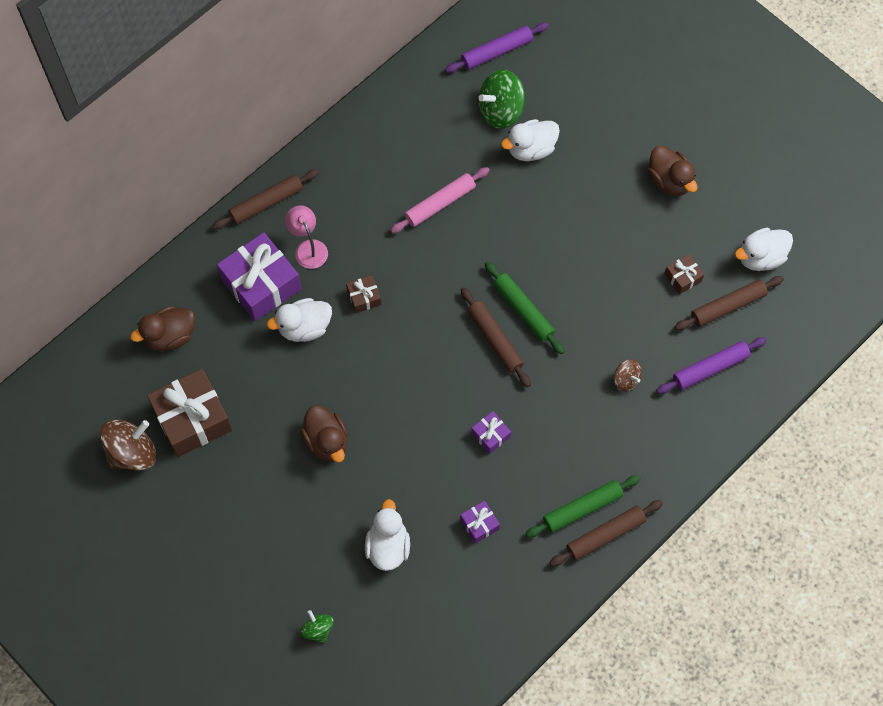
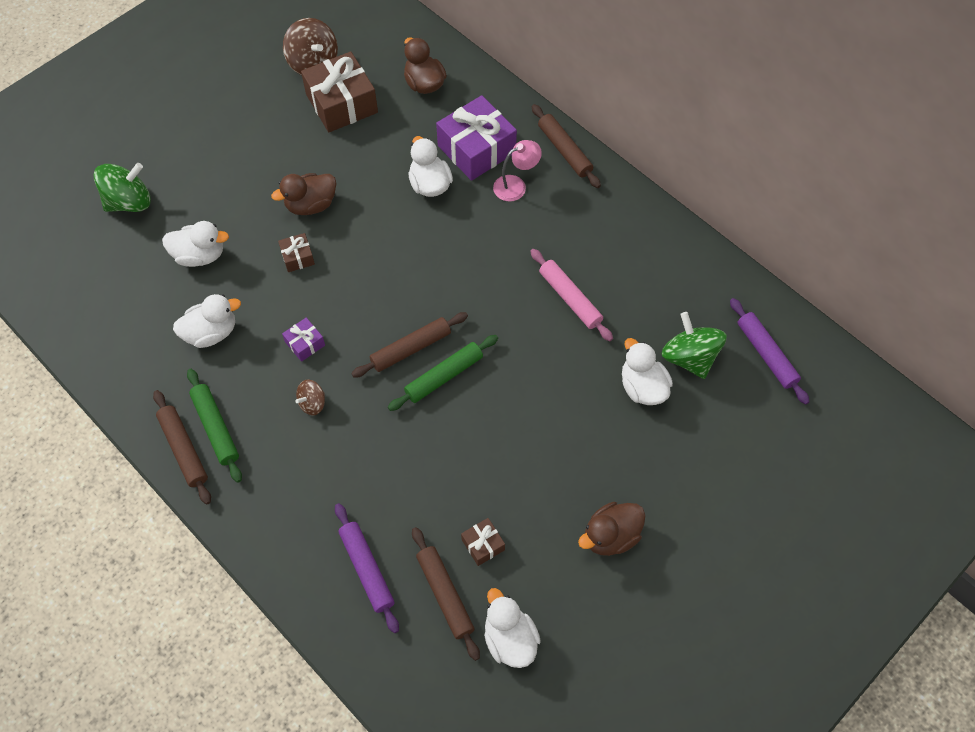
camera: 90 degrees right, 5 degrees down
(317, 629) = (129, 202): green spinning top -> green spinning top, size x1.84
(364, 297) = (461, 232): brown gift -> brown gift (297, 257)
(479, 524) = (211, 333): purple gift -> white duck
(626, 380) = (358, 477): brown spinning top -> brown spinning top (312, 403)

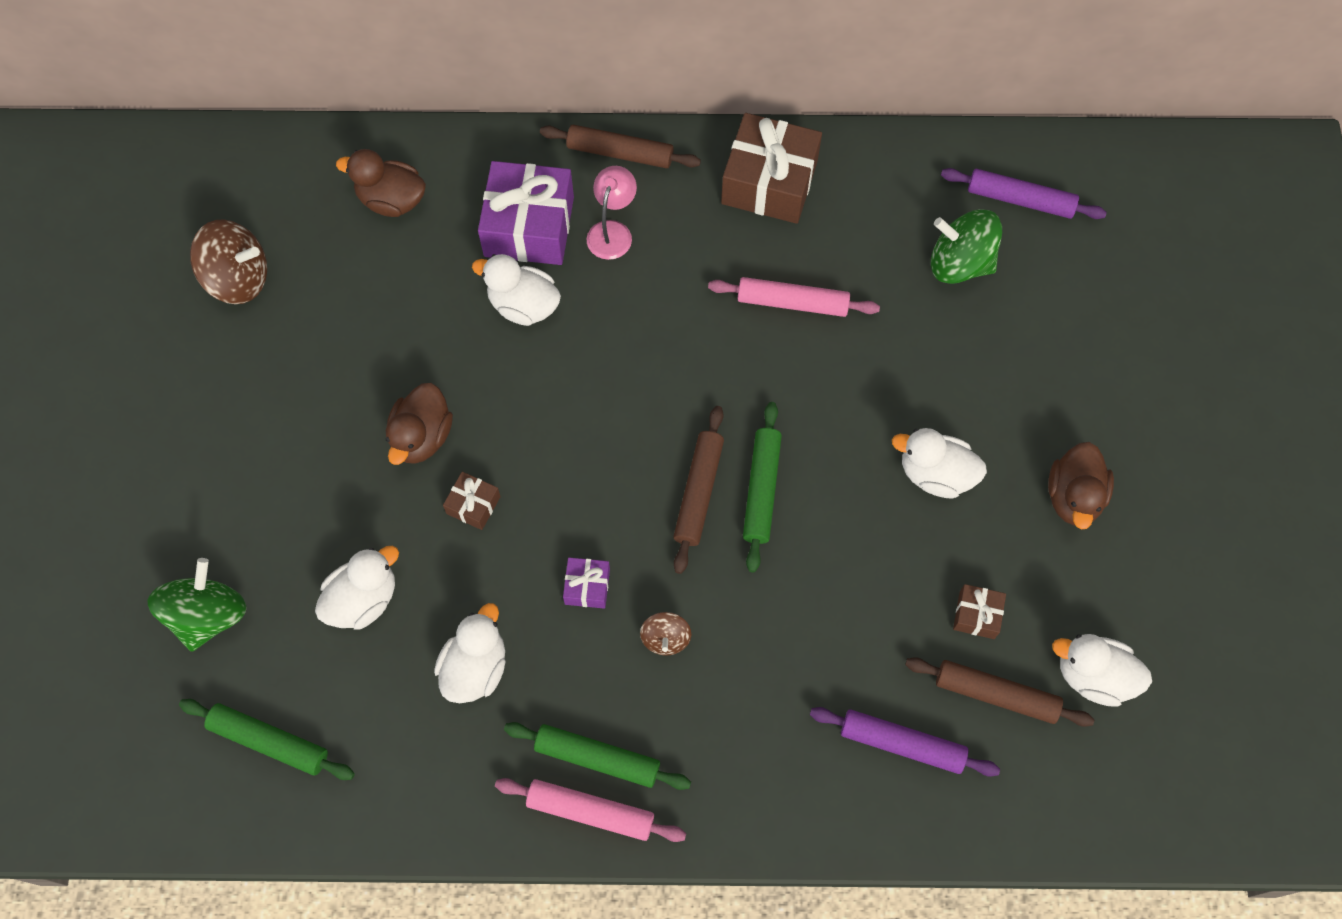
camera: 45 degrees left, 5 degrees up
(90, 281) = (269, 741): none -> green rolling pin
(184, 449) = (590, 811): brown rolling pin -> pink rolling pin
(342, 103) = (325, 297): brown gift -> brown gift (769, 182)
(642, 387) = (950, 330): white duck -> white duck (935, 474)

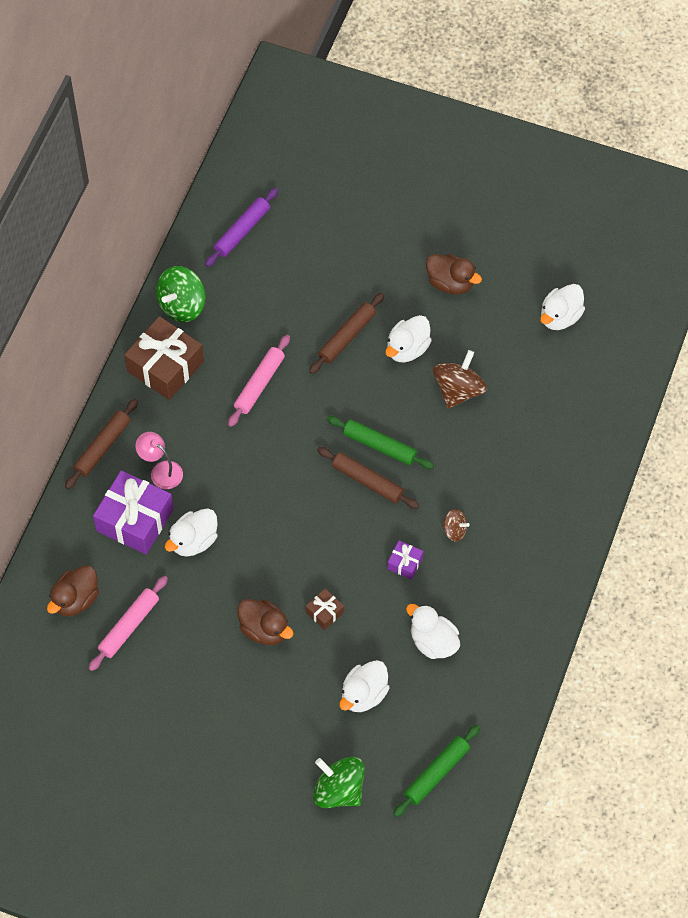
camera: 70 degrees left, 5 degrees down
(238, 278) = (95, 714): brown spinning top -> brown spinning top (458, 390)
(363, 599) = (364, 694): white duck -> white duck turned 120 degrees counterclockwise
(590, 811) = (544, 604): pink rolling pin -> pink rolling pin (129, 626)
(597, 758) = (514, 591): green rolling pin -> none
(901, 744) = (563, 428): purple rolling pin -> none
(959, 263) = (272, 281): green spinning top -> green spinning top (182, 305)
(976, 615) = (502, 361): brown gift -> none
(995, 694) = (552, 370): brown rolling pin -> brown rolling pin (347, 337)

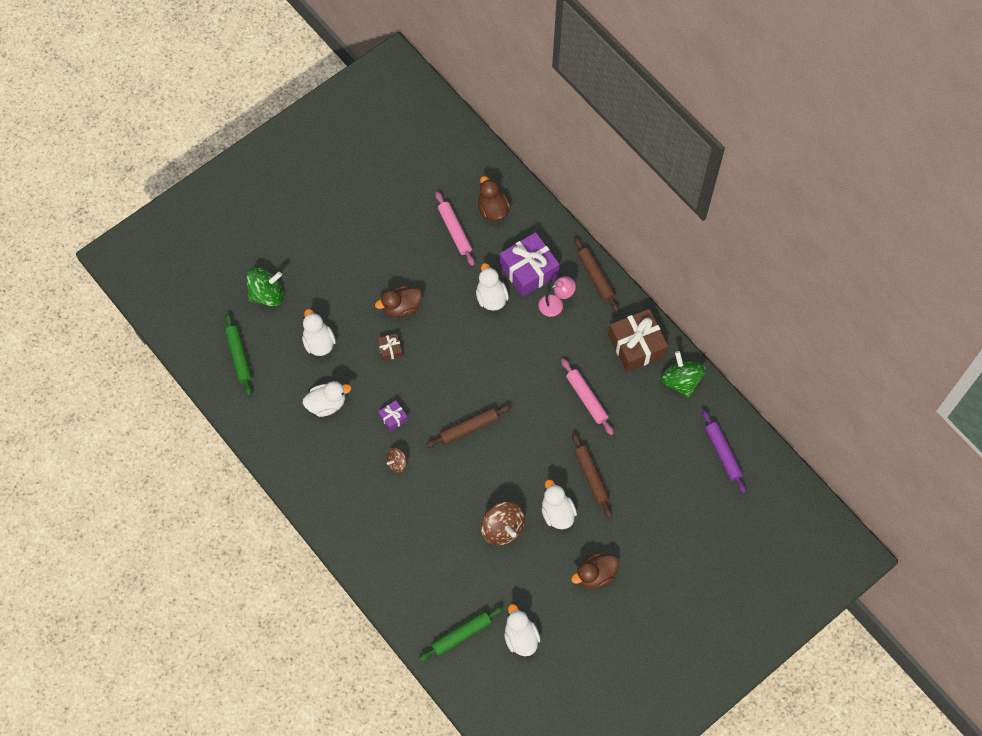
camera: 120 degrees right, 5 degrees up
(379, 446) = (491, 451): green rolling pin -> green rolling pin (461, 634)

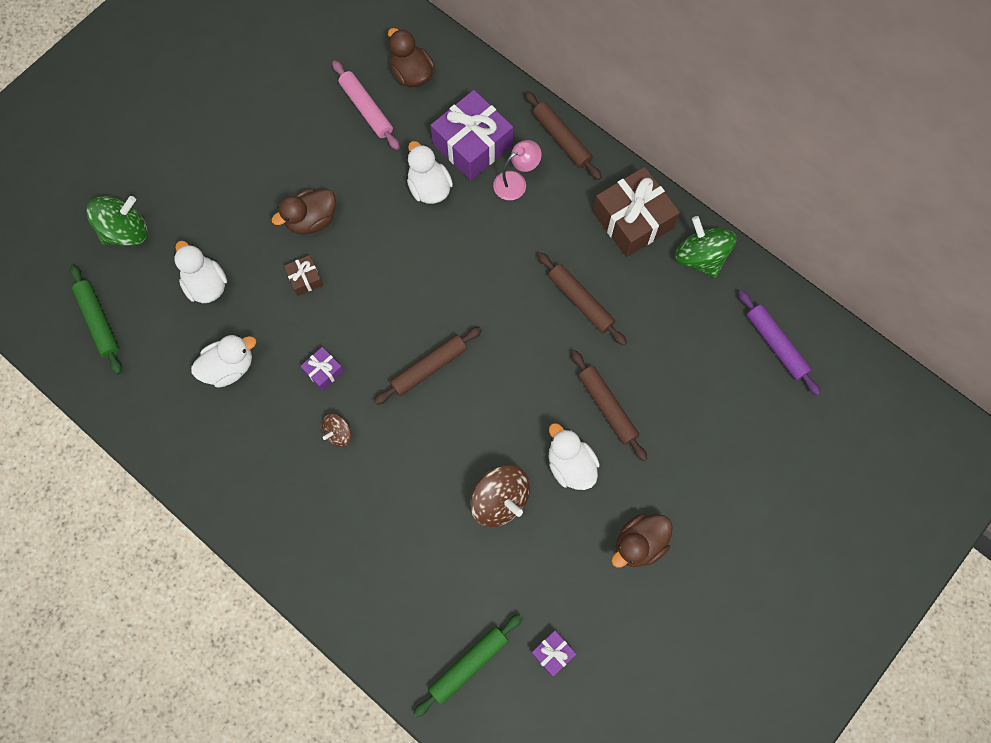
camera: 10 degrees left, 5 degrees up
(520, 637) = (552, 653): white duck -> purple gift
(586, 399) = (580, 301): pink rolling pin -> brown rolling pin

